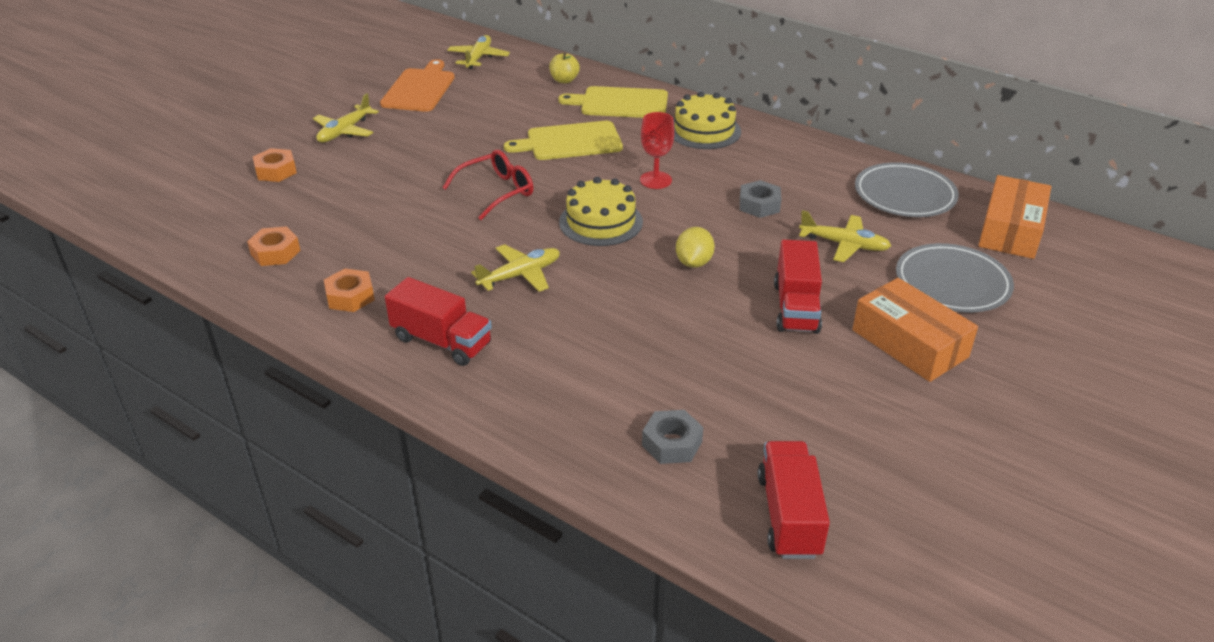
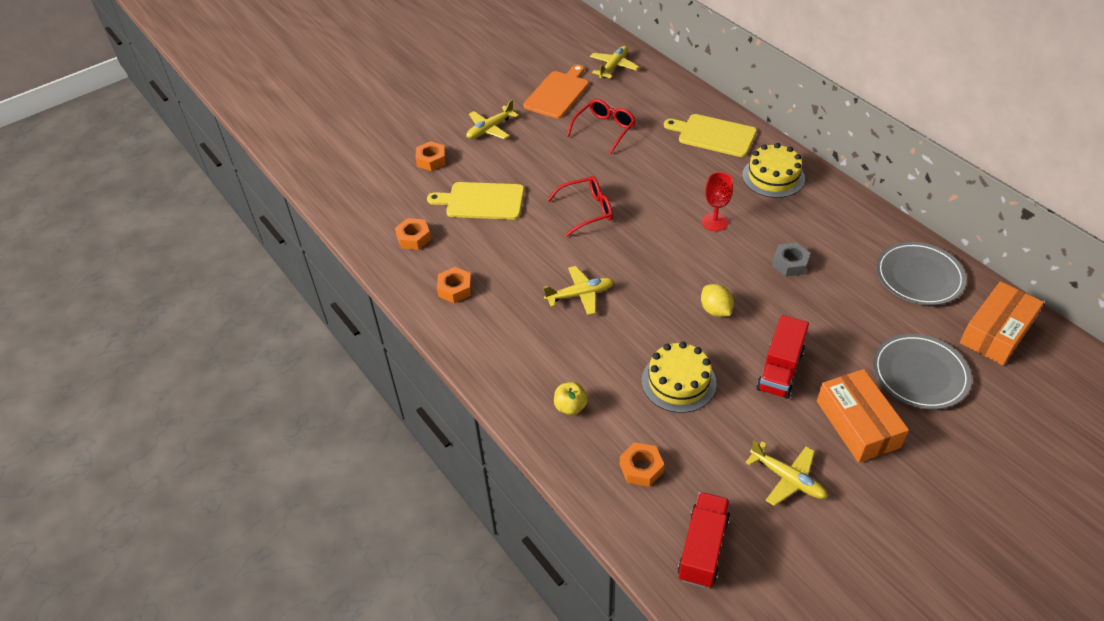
camera: 20 degrees right, 10 degrees up
(442, 341) = (507, 343): red truck -> none
(489, 114) = (604, 129): none -> red glasses
(564, 80) = (675, 102): yellow apple -> yellow apple (570, 407)
(570, 142) = (659, 170): yellow cutting board -> yellow cutting board (482, 201)
(601, 222) = (657, 256): yellow cake -> yellow cake (678, 382)
(672, 443) = (641, 468): grey nut -> orange nut
(694, 263) = (715, 310): yellow lemon -> yellow lemon turned 60 degrees counterclockwise
(844, 245) = (844, 317): yellow plane -> yellow plane (787, 479)

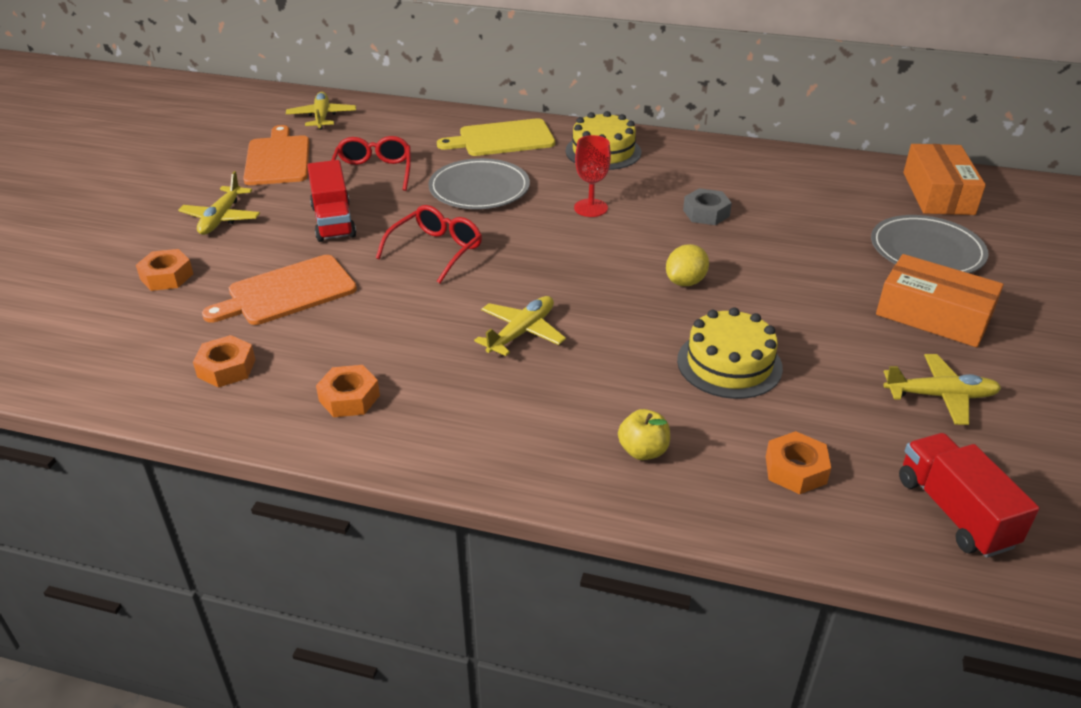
camera: 40 degrees left, 10 degrees down
(482, 201) = (287, 292): yellow cutting board -> orange cutting board
(715, 310) = (685, 282): yellow lemon -> yellow lemon turned 75 degrees counterclockwise
(780, 370) = (810, 304): red truck -> red truck (333, 221)
(919, 277) = (827, 178): grey plate -> grey plate (479, 189)

